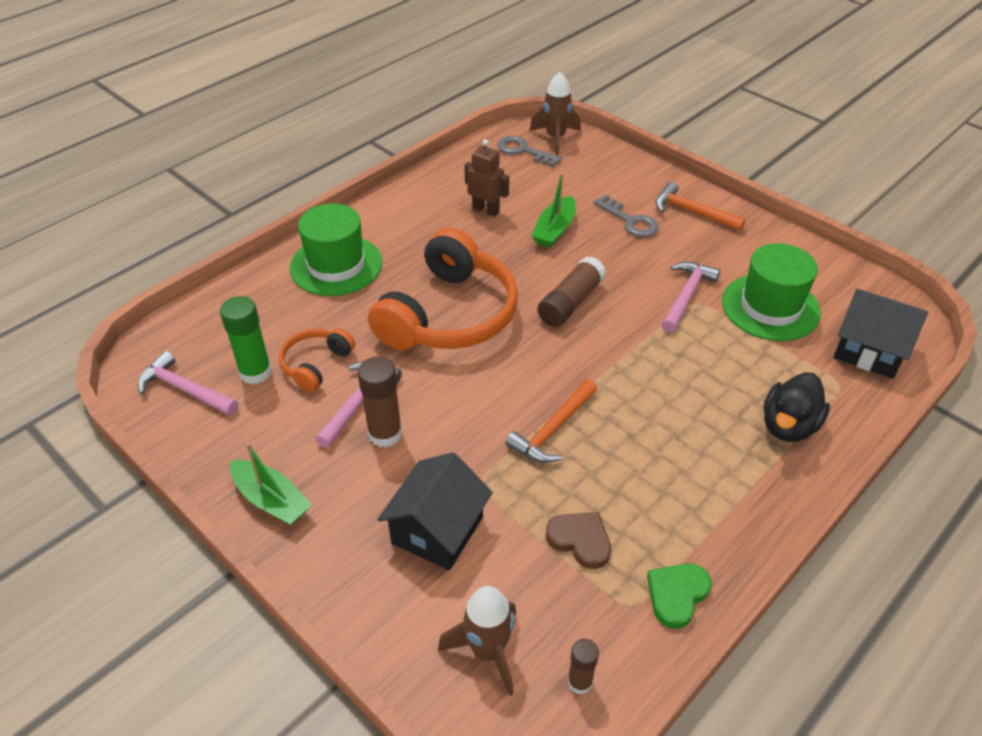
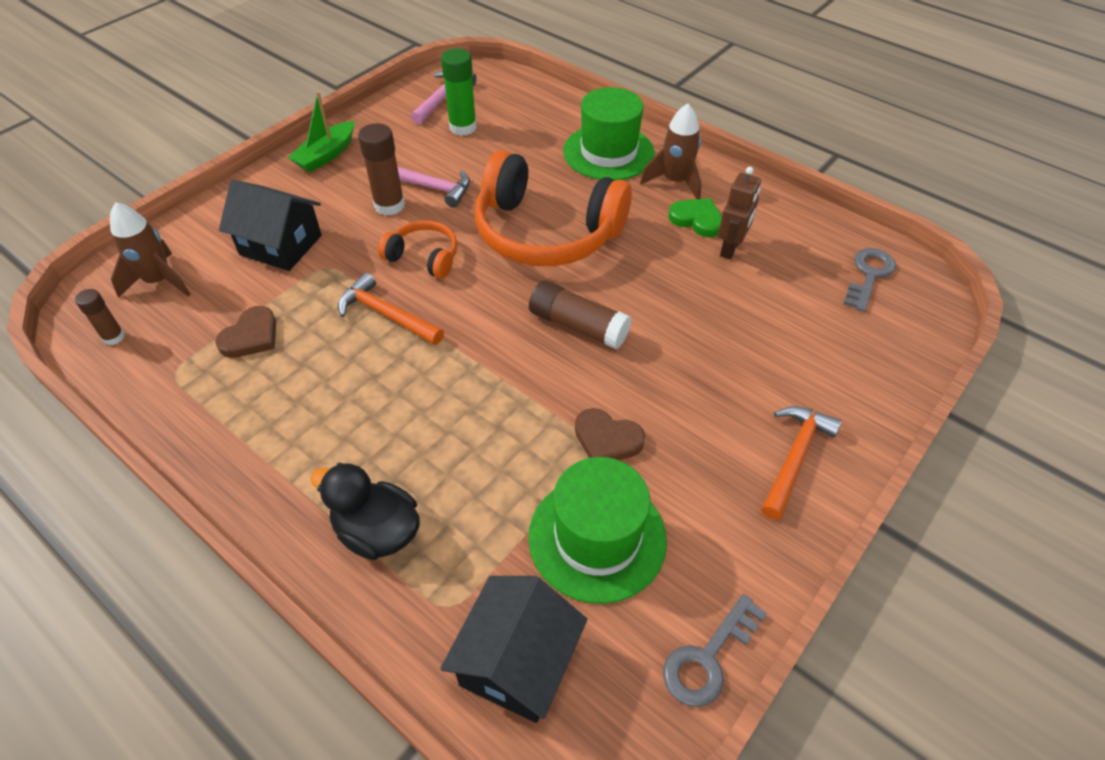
camera: 85 degrees right, 5 degrees up
(316, 364) = (473, 157): orange headphones -> orange headphones (423, 257)
(554, 230) = (709, 309): green boat -> none
(555, 138) = (915, 306): brown rocket -> brown rocket (675, 182)
(630, 221) = (750, 384): grey key -> grey key (708, 658)
(677, 595) = (175, 406): green heart -> green heart (697, 219)
(686, 296) = (607, 439): pink hammer -> brown heart

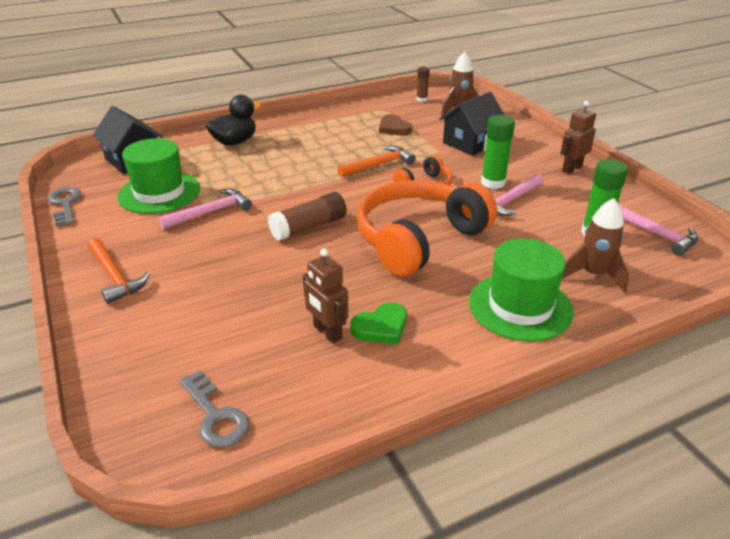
camera: 115 degrees right, 15 degrees down
(326, 155) = (571, 169): green boat -> brown robot
(389, 205) = (493, 182): brown glue stick -> green glue stick
(607, 439) = (211, 212): brown heart -> pink hammer
(675, 182) = (448, 335): brown rocket -> brown rocket (593, 275)

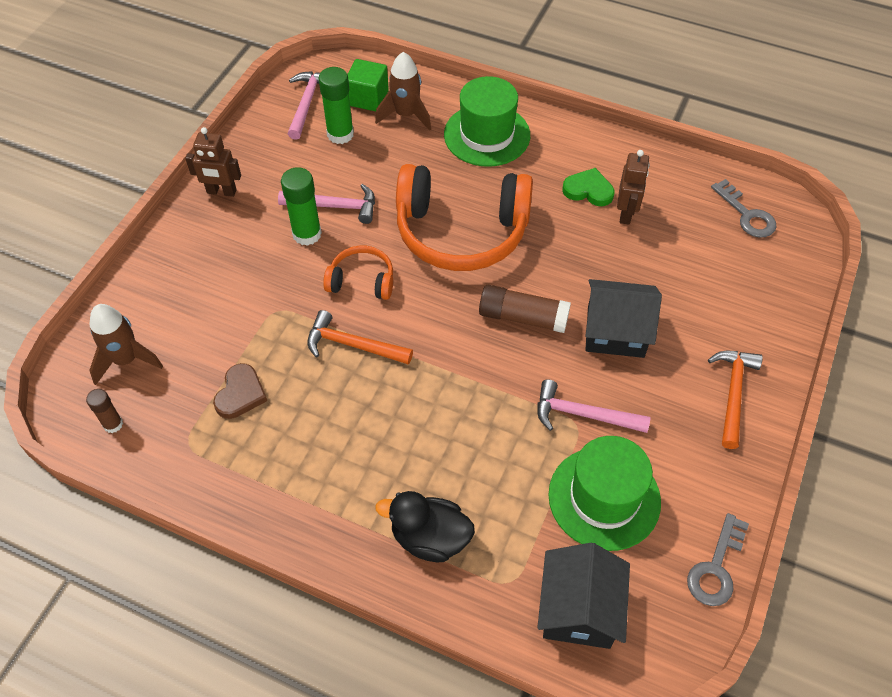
camera: 130 degrees left, 20 degrees up
(215, 416) = (747, 215): grey key -> grey key turned 135 degrees clockwise
(470, 143) = (223, 297): black house -> black house (615, 331)
(637, 265) = (368, 98): none -> green cube

